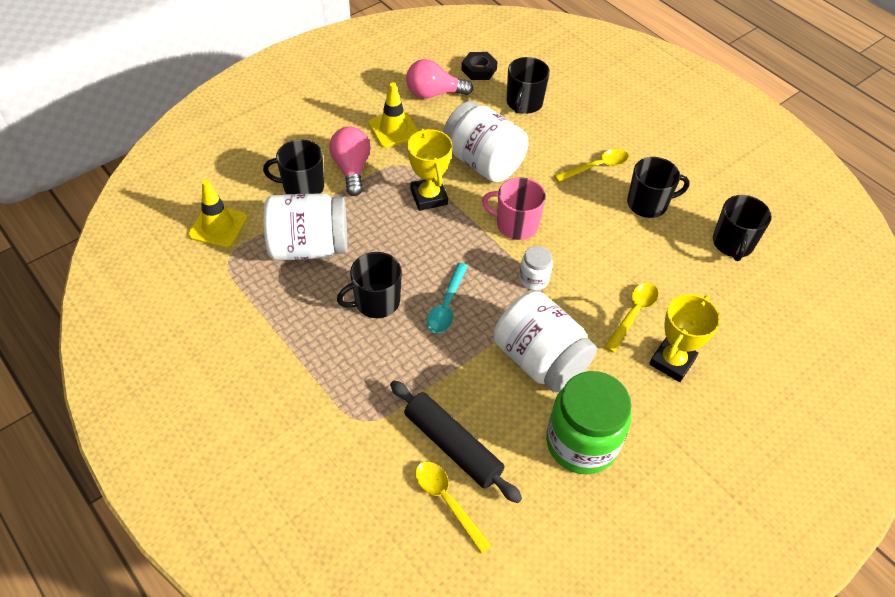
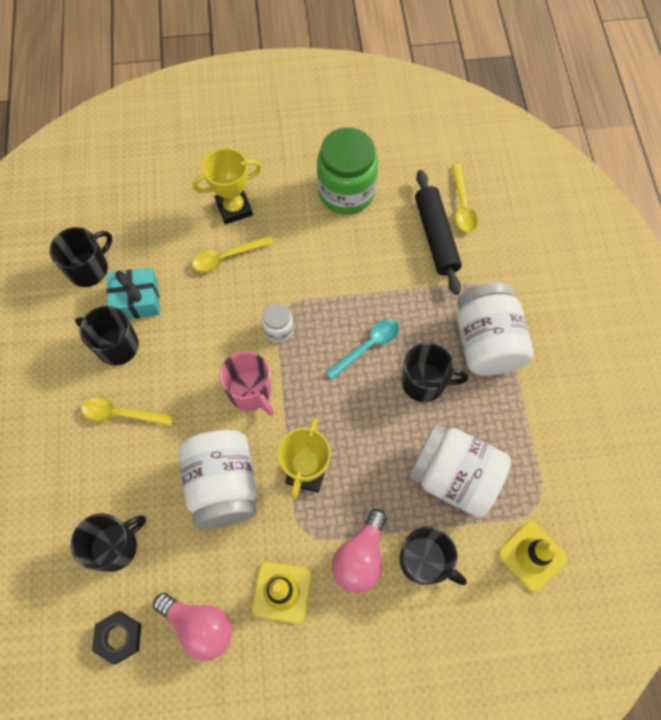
camera: 145 degrees left, 15 degrees up
(540, 360) = (328, 261): white jar -> white jar (486, 342)
(669, 241) = (136, 300): none -> turquoise gift

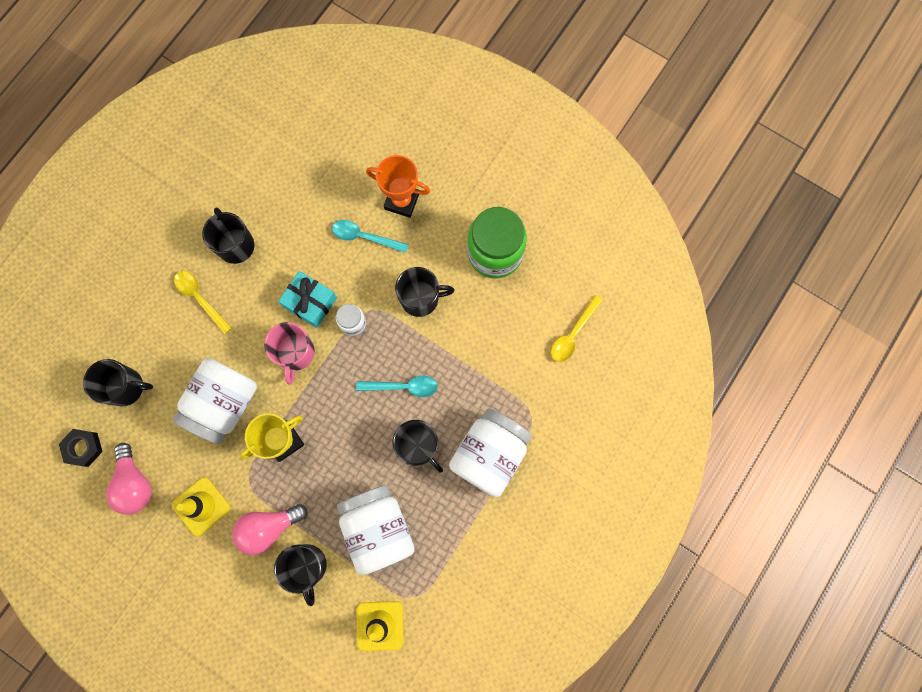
camera: 40 degrees right, 10 degrees up
(89, 269) = (263, 170): black mug -> black mug (420, 298)
(136, 300) = (276, 220): turquoise gift -> turquoise gift (310, 302)
(227, 257) = (364, 237): yellow spoon -> turquoise spoon
(234, 208) = (402, 201): yellow trophy -> orange trophy
(435, 236) = (529, 343): black rolling pin -> none

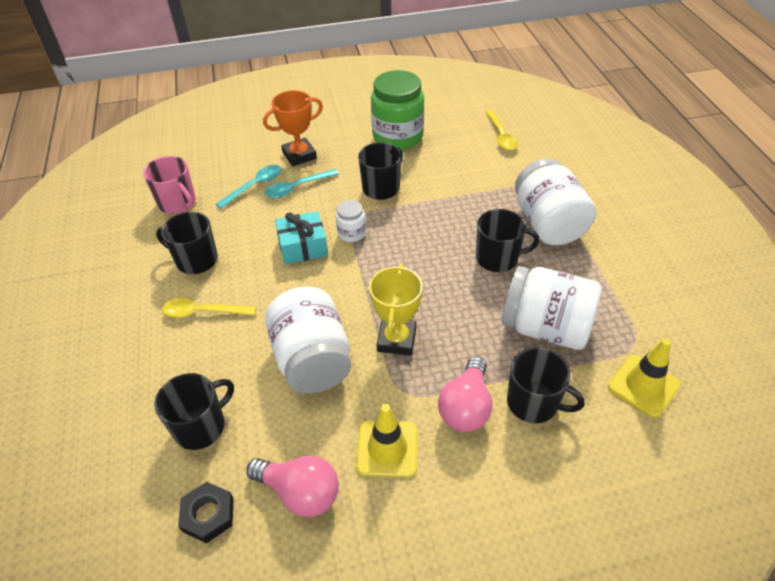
camera: 45 degrees left, 30 degrees down
(295, 353) = (331, 282): pink mug -> pink mug (177, 203)
(403, 387) = (438, 237): turquoise spoon -> turquoise spoon (255, 186)

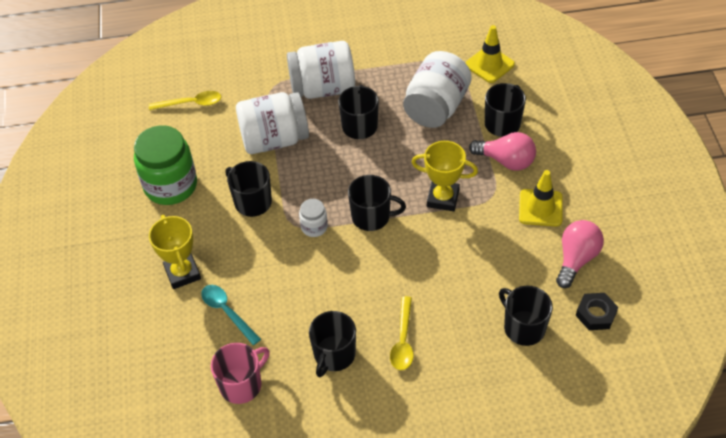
camera: 85 degrees left, 5 degrees up
(297, 187) = (237, 273): turquoise spoon -> none
(299, 155) = (182, 273): orange trophy -> yellow trophy
(303, 246) = (327, 265): turquoise gift -> none
(312, 360) = (460, 254): white jar -> white jar (274, 139)
(366, 277) = (372, 217): none -> black mug

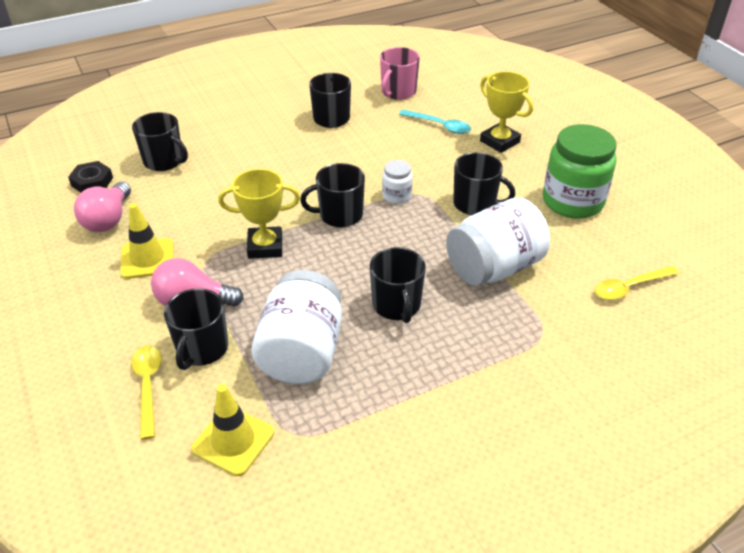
camera: 160 degrees right, 10 degrees down
(323, 88) = (472, 345): white jar -> none
(403, 340) = (275, 135): yellow spoon -> yellow spoon (148, 386)

